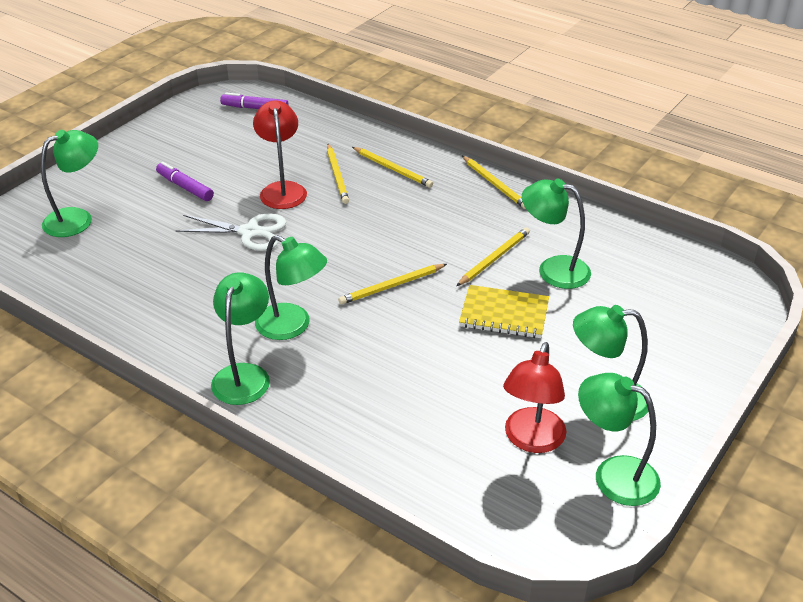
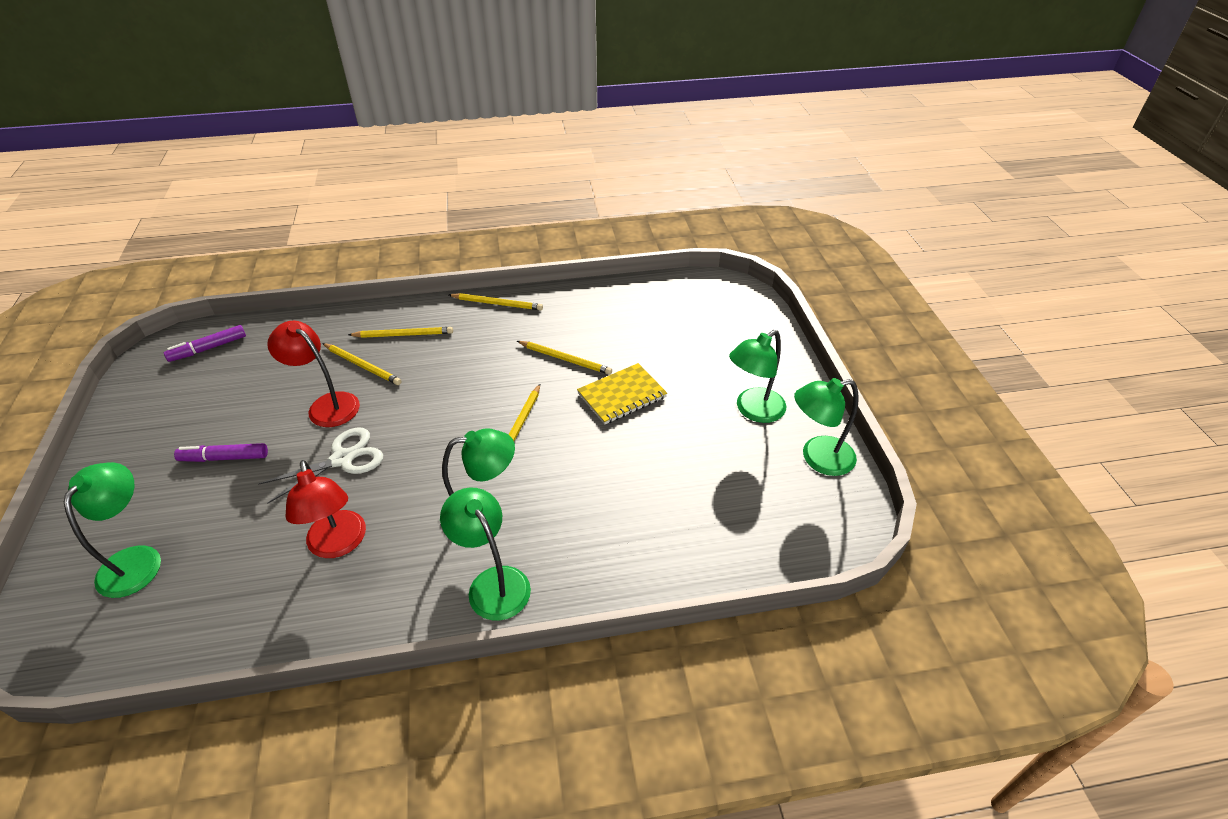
camera: 45 degrees left, 5 degrees up
(494, 258) = (565, 359): yellow pencil -> yellow pencil turned 120 degrees clockwise
(531, 440) = (748, 472): red lamp -> red lamp (339, 544)
(553, 269) = (613, 343): green lamp -> none

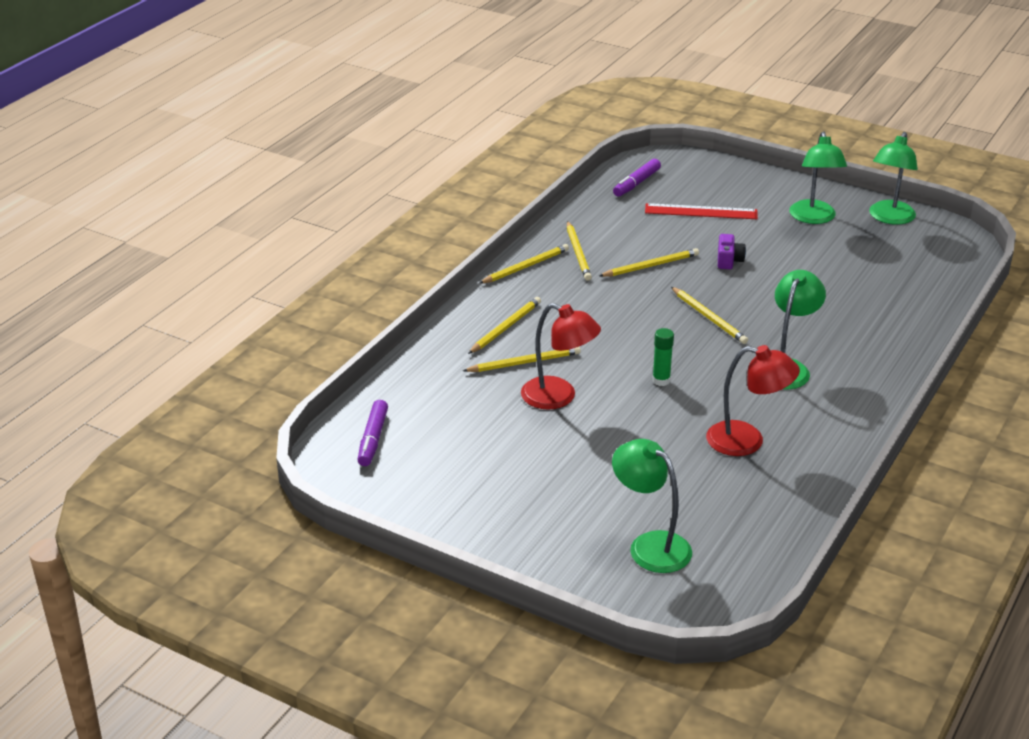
camera: 50 degrees left, 10 degrees down
(224, 458) = (566, 470): purple marker -> purple marker (636, 183)
(327, 405) = (558, 397): red lamp -> red lamp turned 135 degrees counterclockwise
(342, 459) = (645, 410): white scissors -> none
(395, 446) = (661, 380): none -> green glue stick
(493, 582) = (862, 387): green lamp -> none
(543, 317) = (578, 253): none -> yellow pencil
(622, 395) = (729, 260): yellow notebook -> purple camera
(680, 345) = (701, 211): none -> red ruler

